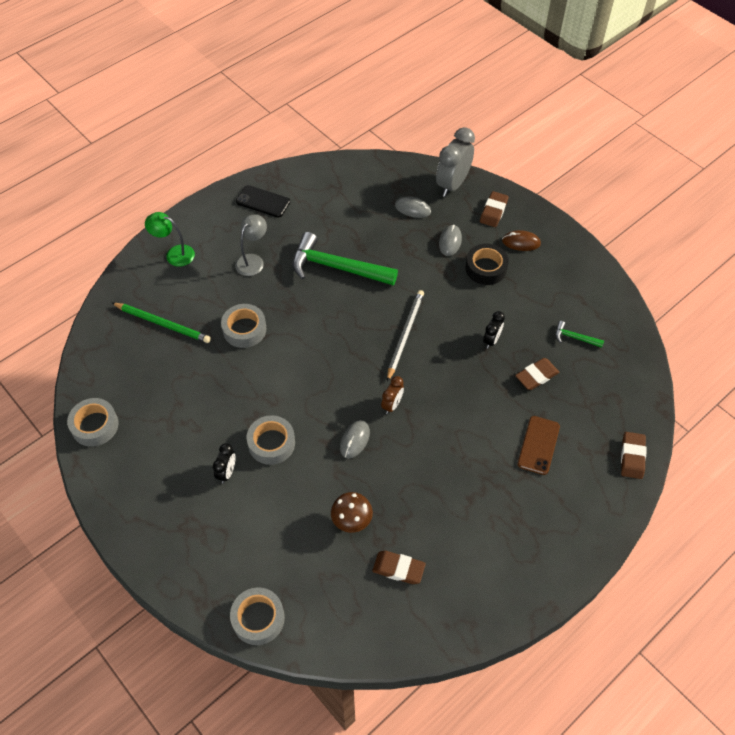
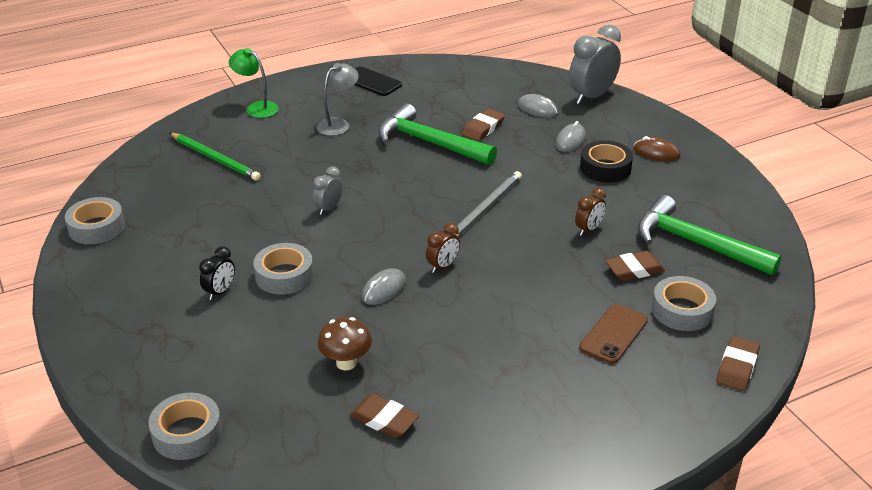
camera: 15 degrees right, 20 degrees down
(244, 329) = (301, 176): grey tape -> grey tape (682, 310)
(280, 361) = (328, 208): none -> grey clock
(491, 340) = (588, 229): black clock -> brown clock
(493, 211) = (632, 124): brown eraser -> brown eraser (483, 128)
(574, 337) = (695, 243): green hammer -> green hammer, size x2.30

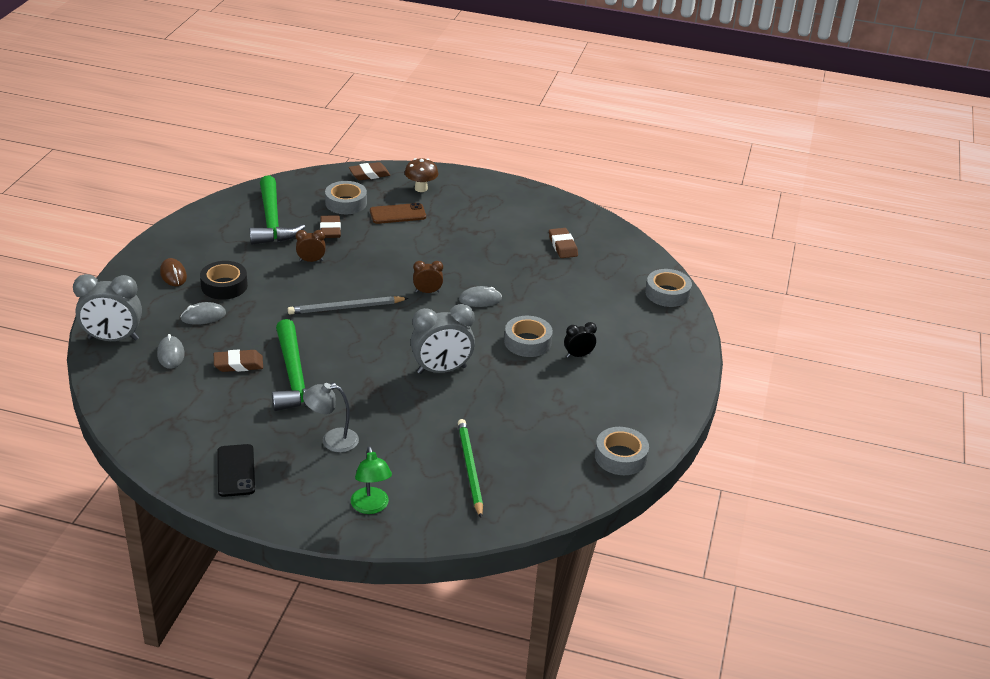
camera: 140 degrees left, 0 degrees up
(328, 208) = (441, 370): grey clock -> grey clock, size x1.92
(346, 363) = (550, 278): brown mushroom -> brown mushroom (421, 188)
(634, 270) = (330, 230): brown eraser -> brown eraser turned 60 degrees clockwise

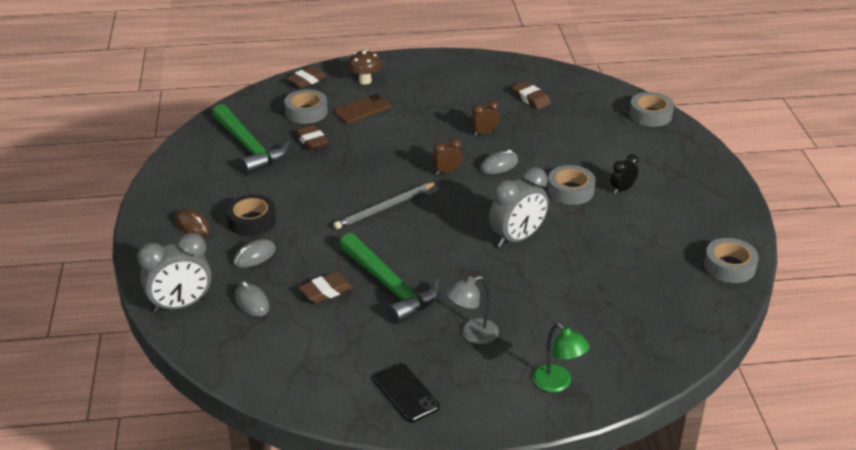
camera: 20 degrees left, 0 degrees up
(311, 261) = (316, 174): brown clock -> brown clock (484, 133)
(470, 468) = (614, 319): green pencil -> none

